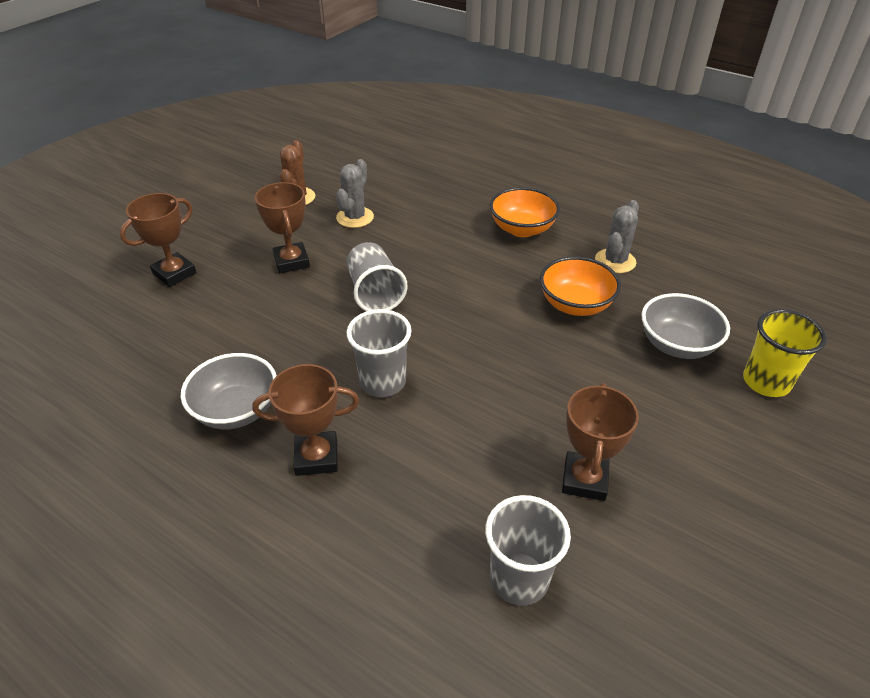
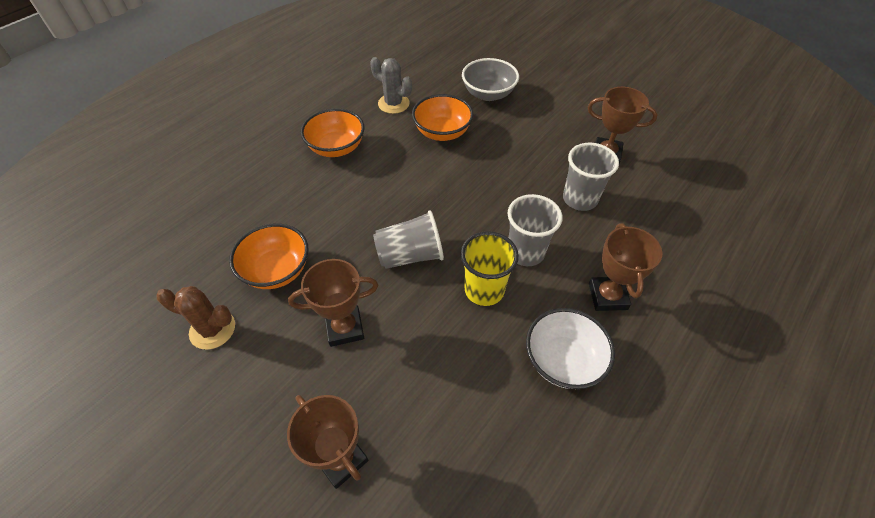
camera: 85 degrees left, 10 degrees up
(236, 410) = (563, 360): grey bowl -> white bowl
(355, 217) = (277, 270): grey cactus -> orange bowl
(519, 579) = (682, 192): grey cup -> grey cup (579, 199)
(766, 382) = (522, 68): yellow cup -> yellow cup (484, 290)

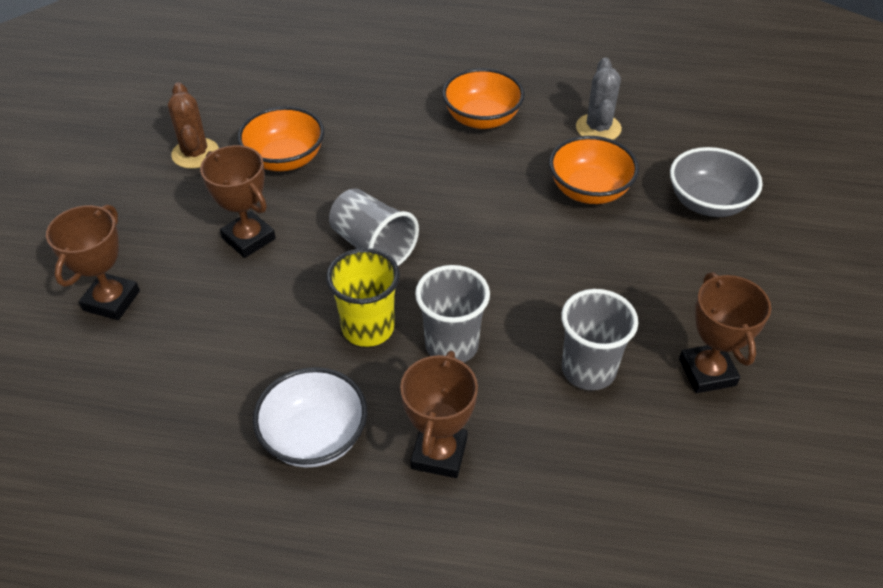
camera: 60 degrees right, 5 degrees down
(607, 296) = (439, 453): brown trophy -> brown trophy turned 45 degrees counterclockwise

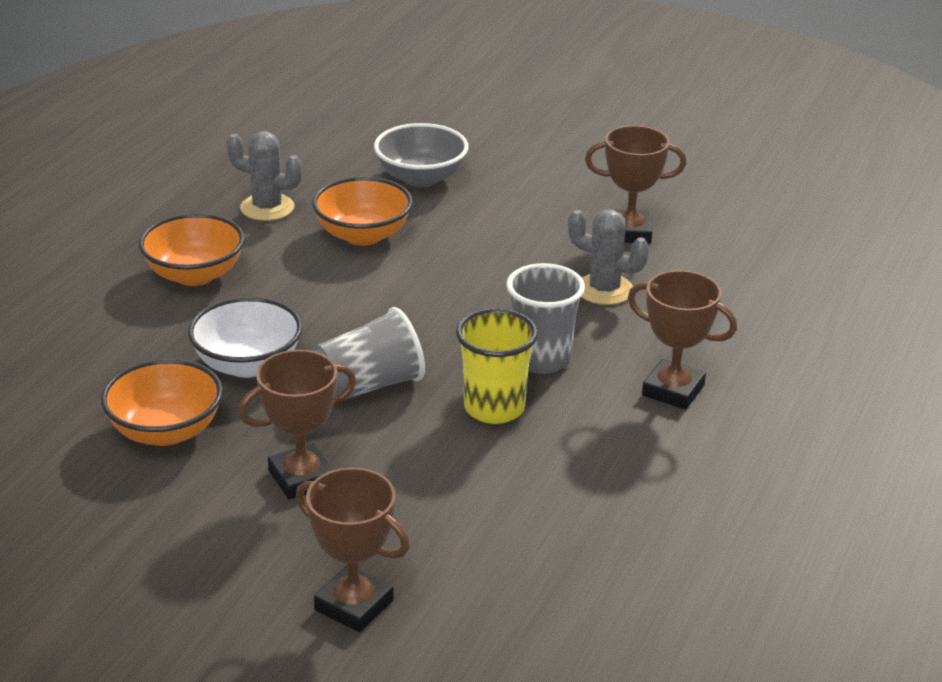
camera: 75 degrees left, 15 degrees down
(195, 153) = (96, 509): brown cactus -> none
(315, 437) = (629, 464): white bowl -> white bowl (247, 364)
(588, 370) = (604, 290): grey cup -> grey cactus

